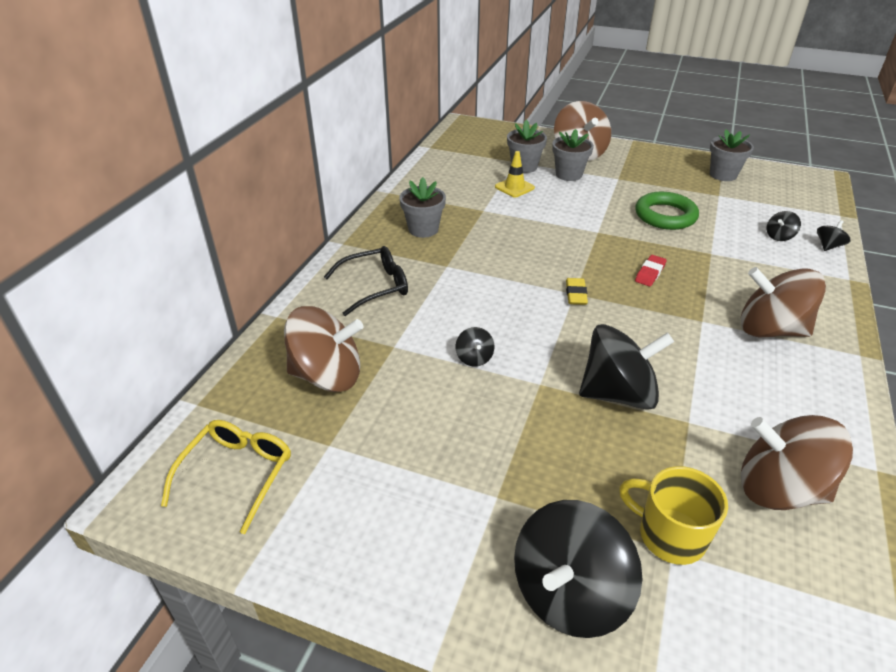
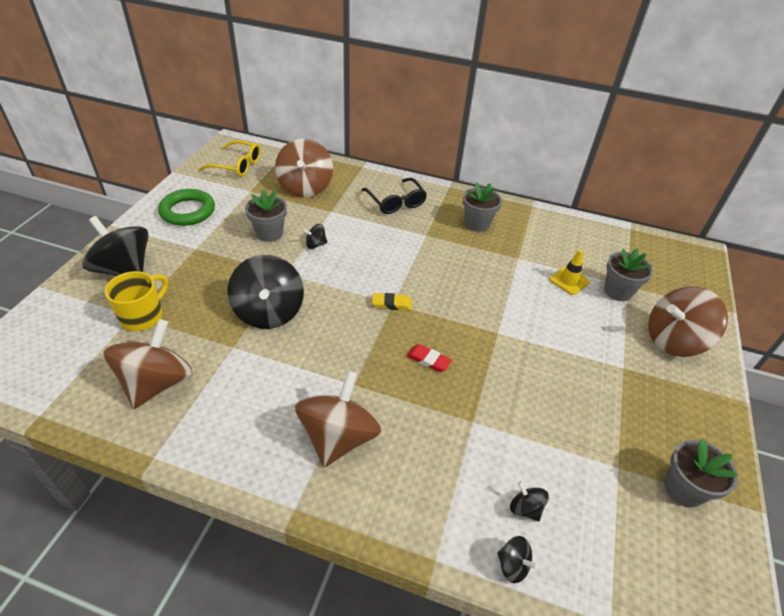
camera: 85 degrees right, 5 degrees up
(569, 174) = (614, 324): grey flower pot -> grey flower pot (269, 233)
(665, 215) = (546, 396): green ring -> green ring (188, 211)

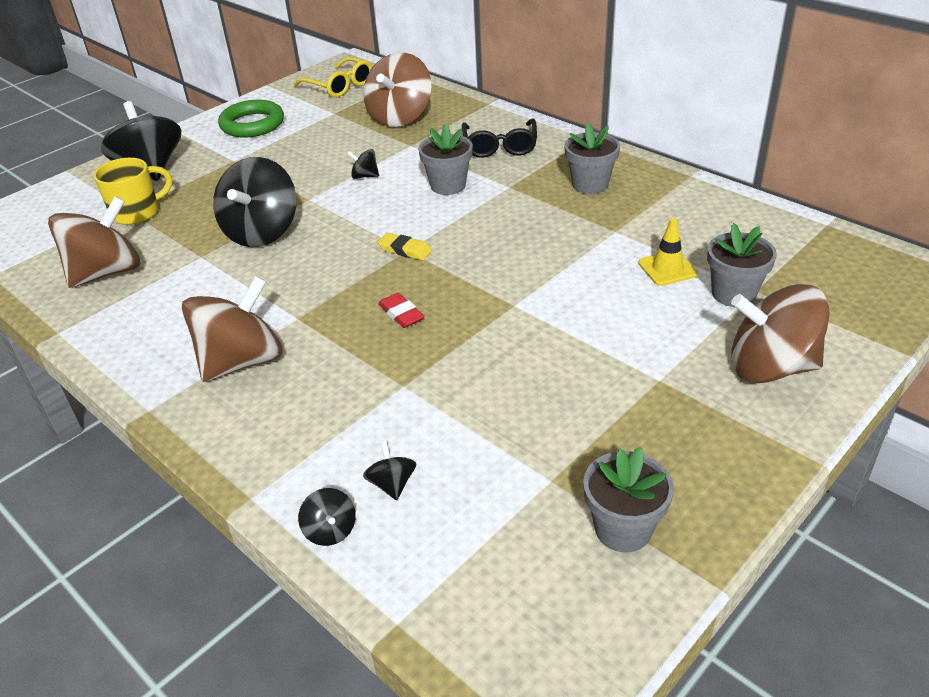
camera: 30 degrees right, 5 degrees down
(269, 233) = (322, 157): grey flower pot -> grey flower pot (448, 185)

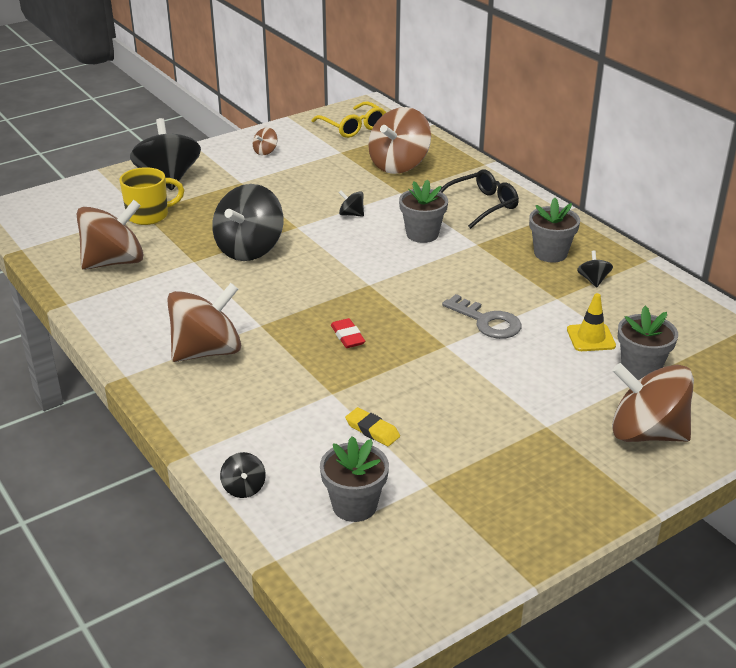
camera: 10 degrees right, 5 degrees down
(252, 124) = (265, 152): green ring -> brown spinning top
(392, 484) = (301, 464): black spinning top -> black spinning top (593, 280)
(405, 250) = (367, 284): yellow eraser -> yellow eraser (372, 430)
(500, 146) = (481, 206): black glasses -> black glasses turned 135 degrees counterclockwise
(550, 269) = (487, 321): none -> grey key
(623, 529) = (472, 530): grey flower pot -> grey flower pot (354, 505)

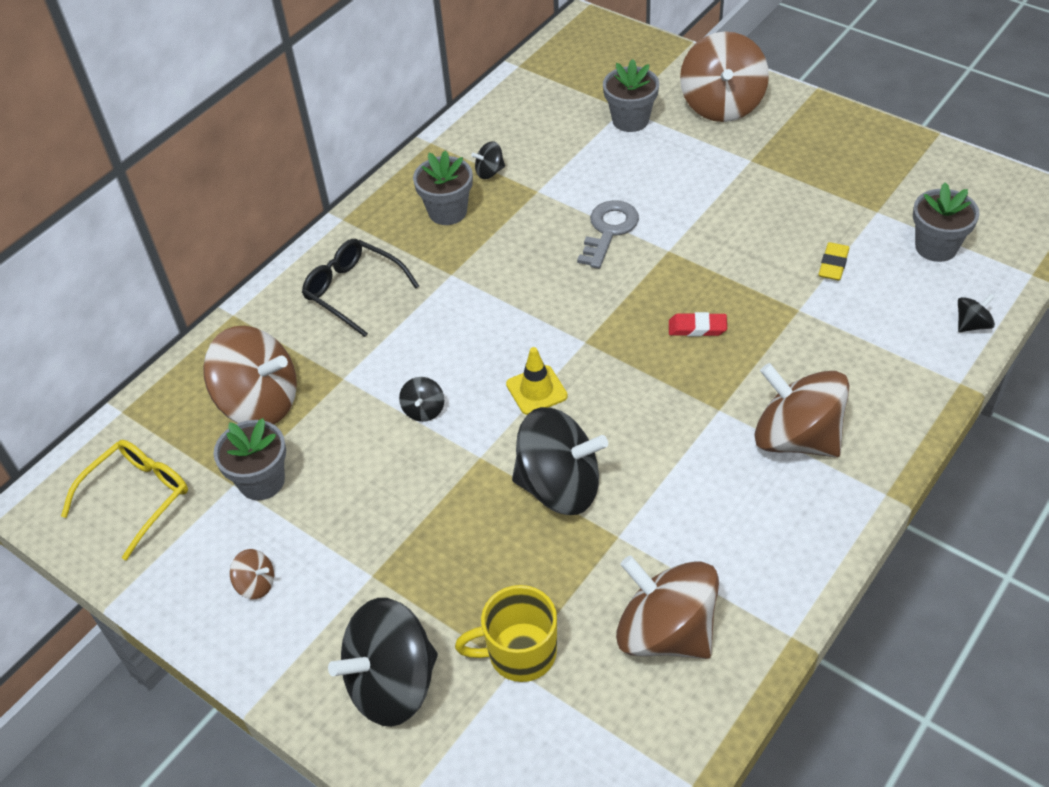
camera: 105 degrees left, 15 degrees up
(149, 215) = (520, 653): yellow mug -> yellow mug turned 60 degrees counterclockwise
(347, 336) = (697, 328): red eraser -> red eraser turned 45 degrees clockwise
(422, 234) = (448, 326): grey flower pot -> grey flower pot (262, 481)
(591, 338) = (598, 157): yellow traffic cone -> yellow traffic cone (536, 390)

